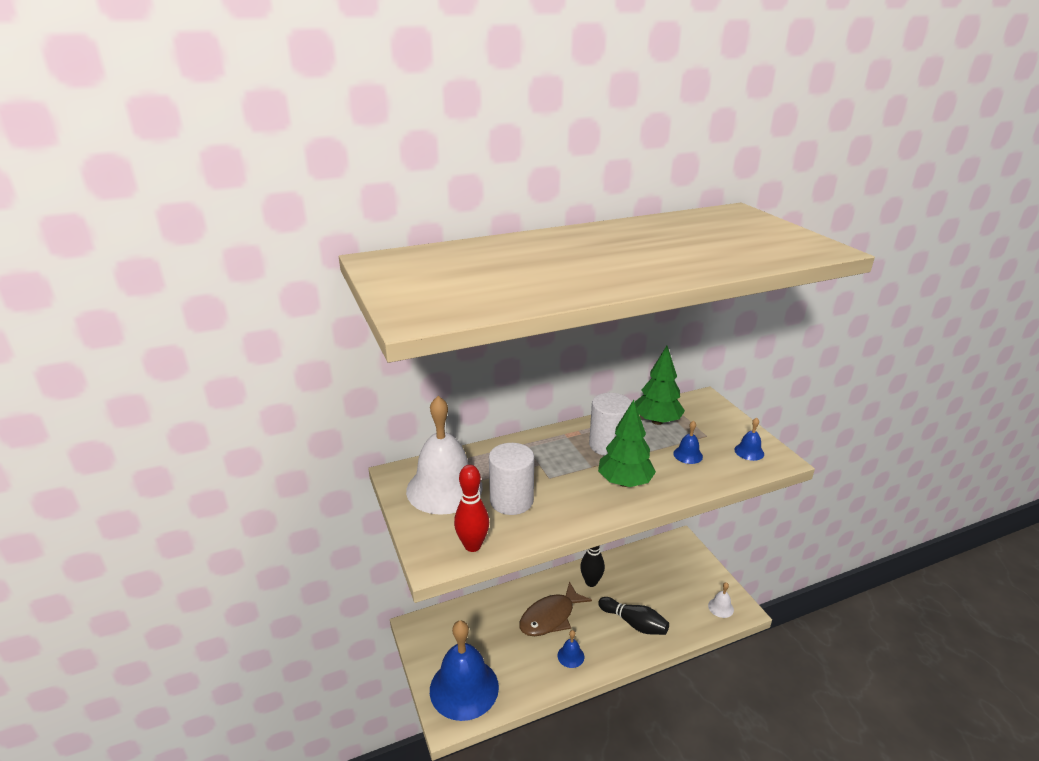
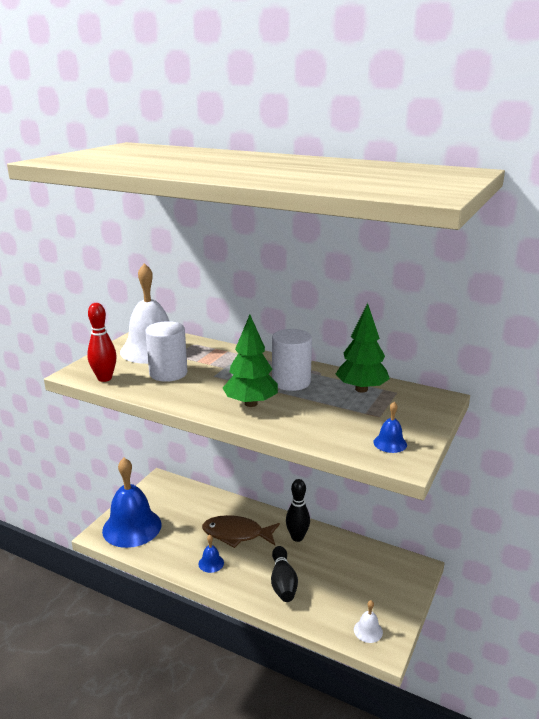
camera: 50 degrees right, 5 degrees down
(688, 455) = (333, 417): blue bell -> none

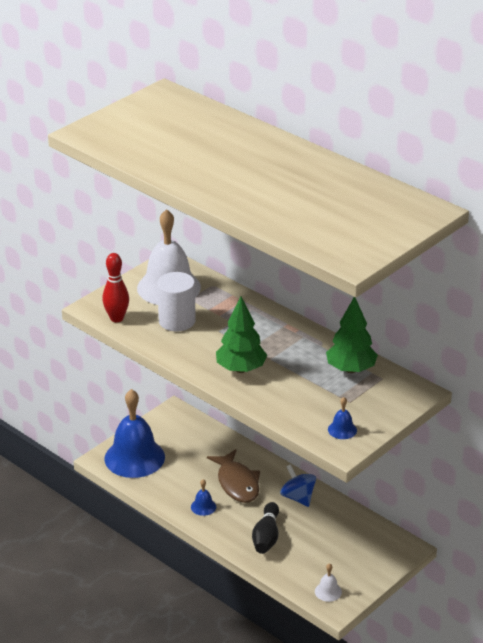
camera: 15 degrees right, 10 degrees up
(236, 534) = (237, 483): brown fish -> brown fish turned 135 degrees counterclockwise
(291, 382) = (288, 350): white cylinder -> none
(297, 537) = (298, 497): black bowling pin -> blue spinning top

